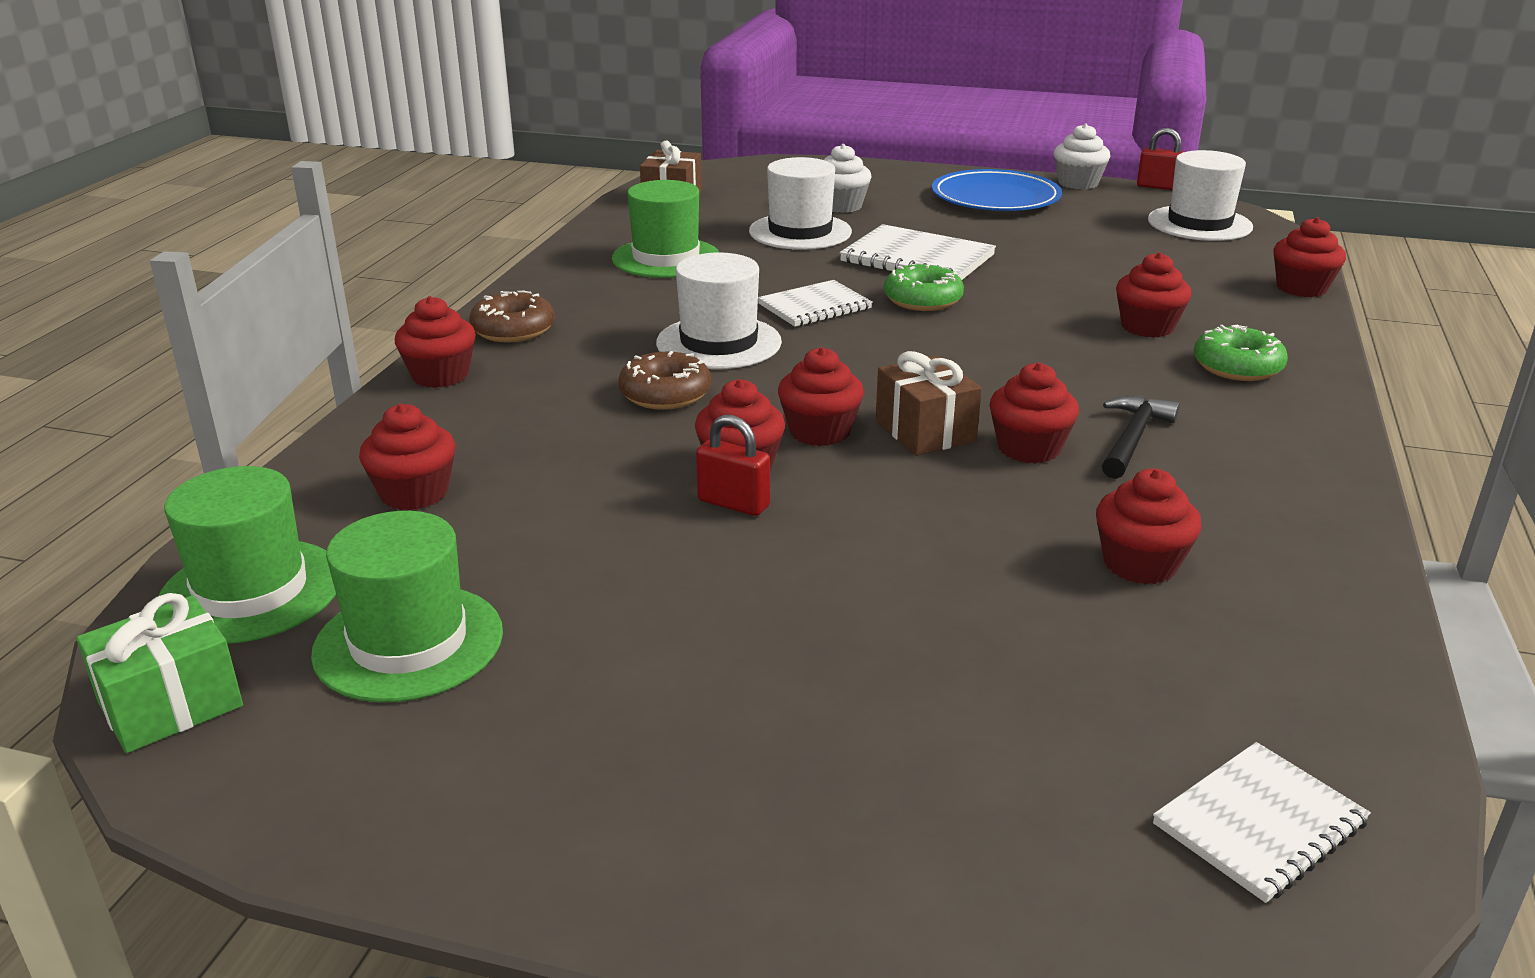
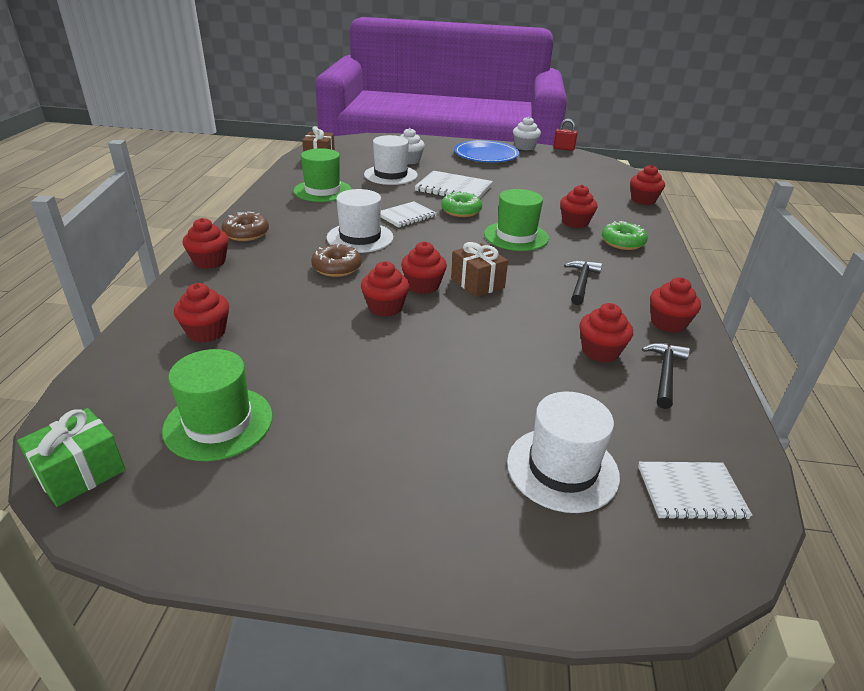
camera: 10 degrees left, 5 degrees up
(251, 591) = (119, 397): green hat -> green hat (516, 236)
(733, 503) = (385, 329): red padlock -> none
(1029, 448) = (531, 290): red cupcake -> red cupcake (668, 323)
(1199, 223) = (587, 167): white hat -> white hat (562, 468)
(1259, 823) = (691, 492): white notebook -> white notebook turned 45 degrees clockwise
(1262, 612) = (665, 374): none -> black hammer

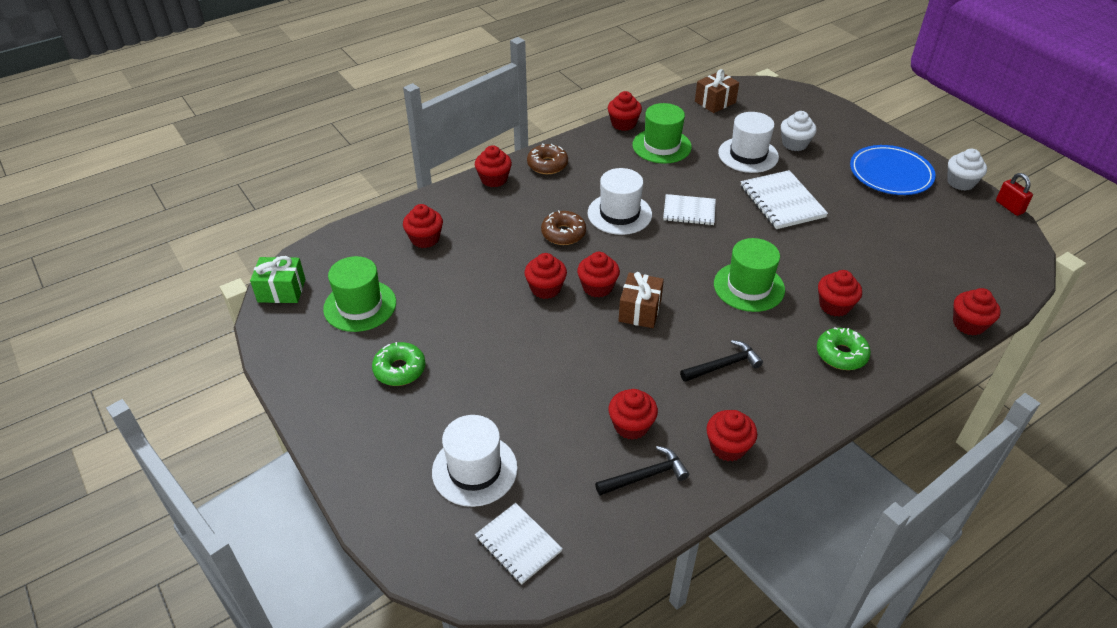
camera: 50 degrees right, 10 degrees up
(270, 189) = (623, 124): none -> red cupcake
(461, 211) = (745, 231): green donut -> green donut (399, 369)

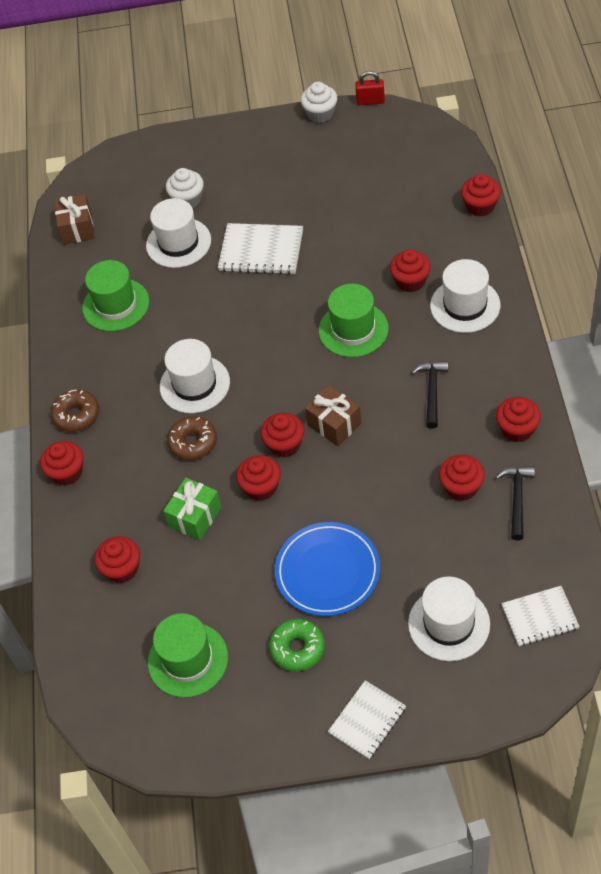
camera: 55 degrees left, 10 degrees up
(281, 290) = (119, 730): green gift -> green gift (195, 517)
(623, 124) = (56, 321): red cupcake -> none
(689, 211) = (227, 327): white notebook -> white notebook (367, 720)
(841, 354) = (465, 305): green donut -> white hat
(890, 174) = (277, 154): blue plate -> blue plate (327, 571)

